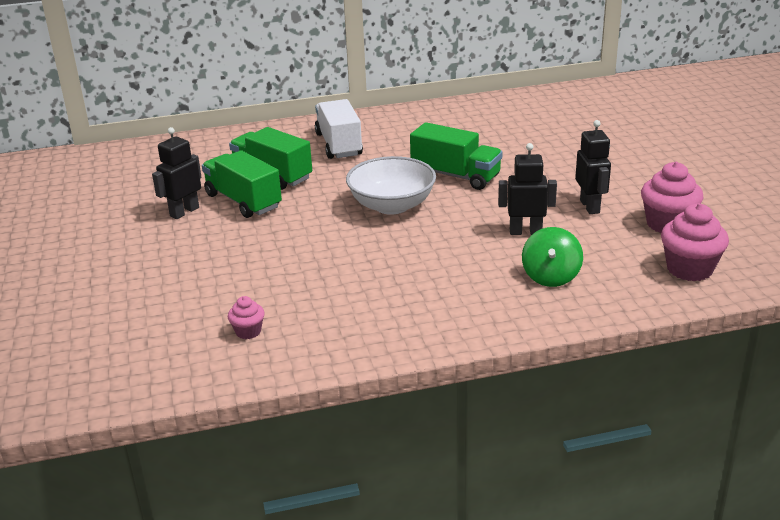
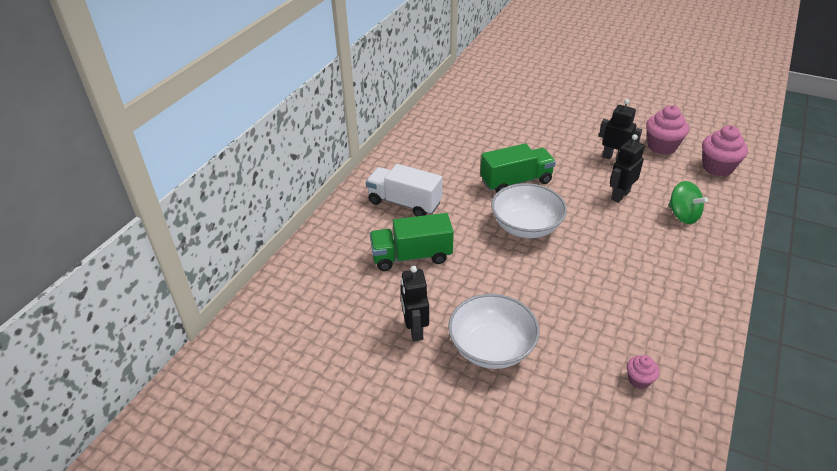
camera: 50 degrees left, 10 degrees up
(203, 250) = (491, 348): none -> white bowl
(243, 201) = (436, 290): green truck -> none

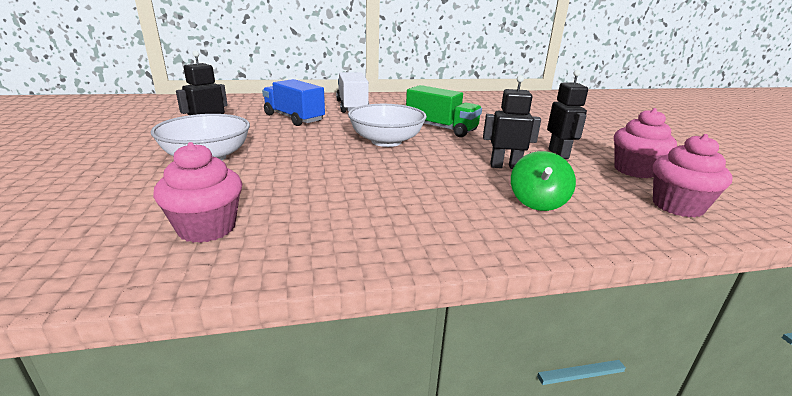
camera: 50 degrees right, 15 degrees down
(411, 256) = (294, 118): green truck -> blue truck
(639, 380) = (207, 228): pink cupcake -> pink cupcake, size x1.89

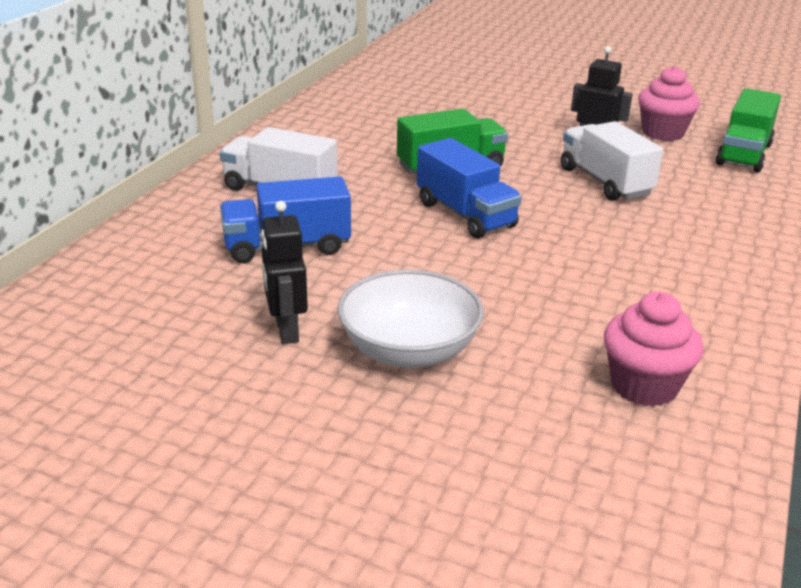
camera: 55 degrees left, 5 degrees up
(386, 141) = (465, 214): white bowl -> blue truck
(505, 166) = (605, 182): black robot -> white truck
(537, 202) = (698, 203): green spinning top -> none
(677, 206) = (744, 154): pink cupcake -> green truck

